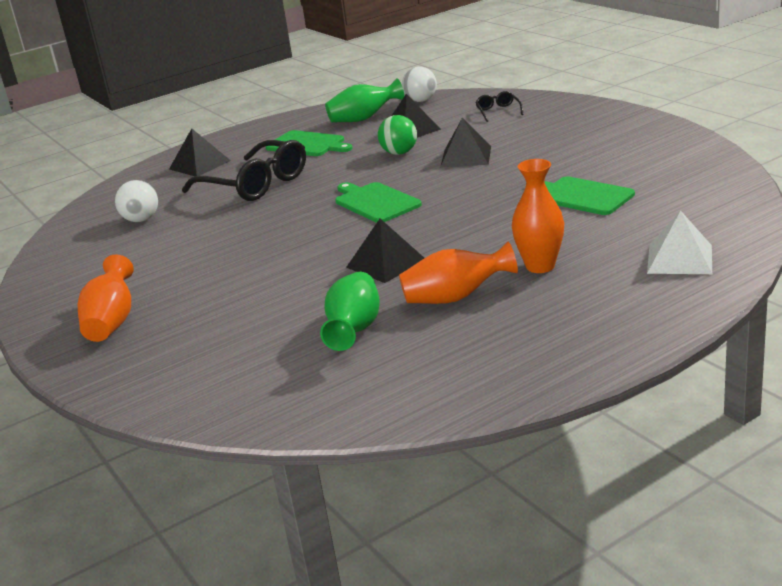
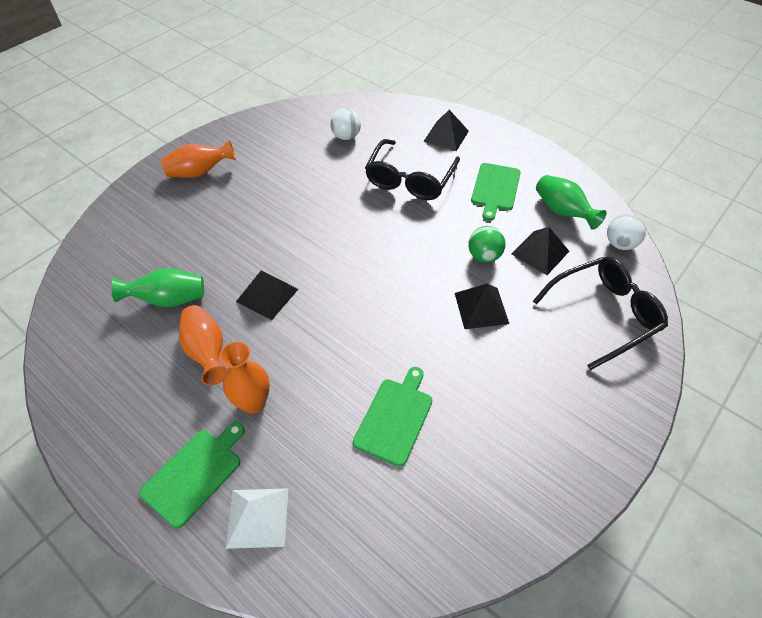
camera: 70 degrees right, 25 degrees up
(375, 202) = (378, 263): green cutting board -> green cutting board (195, 473)
(498, 111) = (604, 314): black glasses -> black glasses, size x2.26

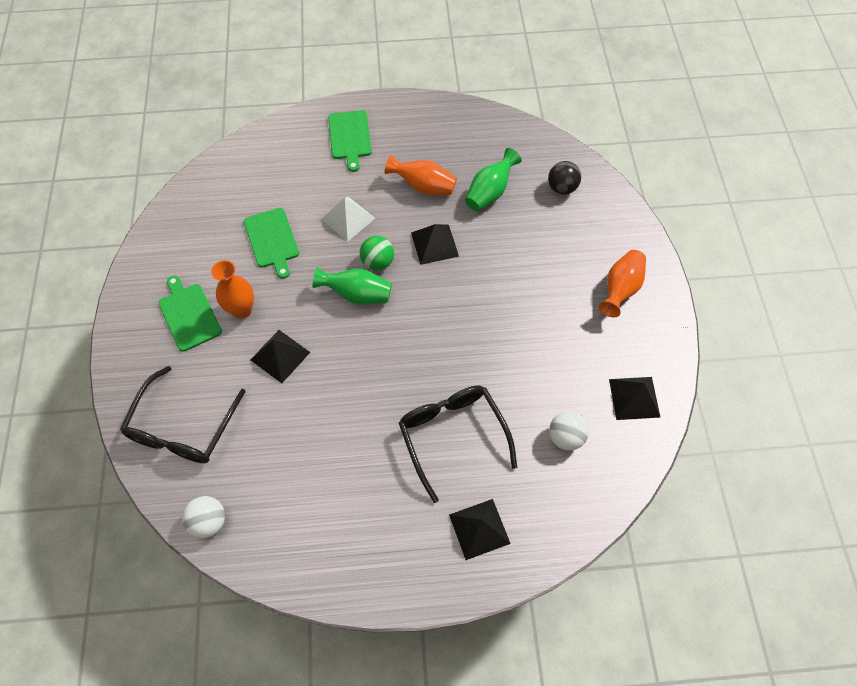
camera: 135 degrees right, 10 degrees up
(119, 257) = (562, 188): none -> black ball
(253, 402) = (361, 185): orange vase -> orange vase (242, 310)
(257, 517) = (296, 146): white pyramid -> white pyramid (348, 218)
(484, 256) = (316, 405): green ball -> green ball (377, 262)
(495, 189) = (368, 493): green cutting board -> green cutting board (189, 314)
(540, 252) = (273, 449): black pyramid -> black pyramid (634, 398)
(562, 212) = (285, 518): green vase -> green vase (357, 294)

